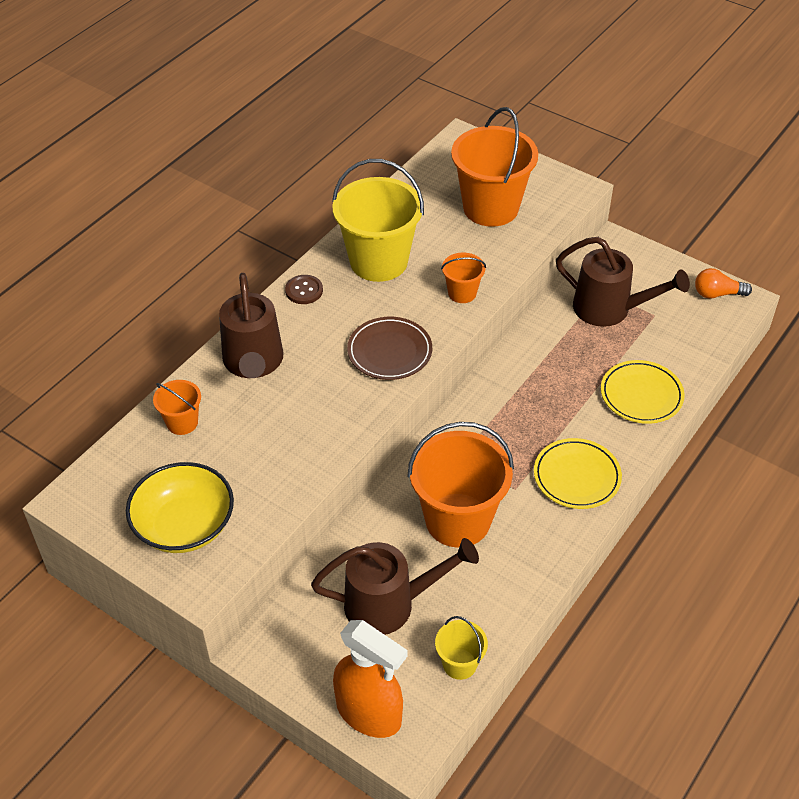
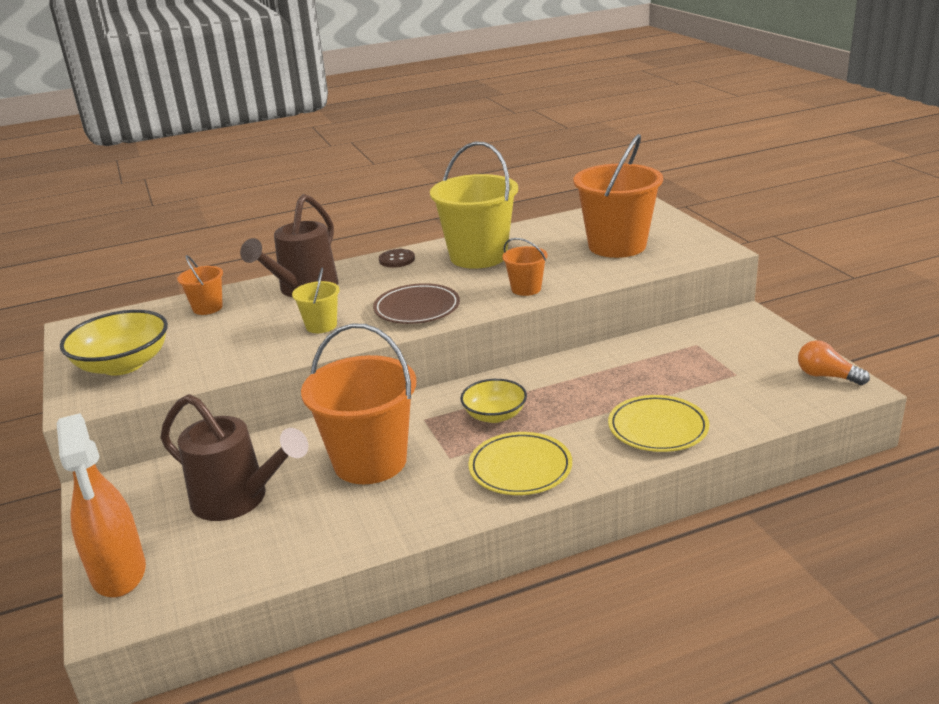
camera: 35 degrees right, 20 degrees down
(459, 664) = (239, 570): yellow bucket -> yellow bucket (321, 326)
(511, 431) = (494, 415): none -> yellow bowl
(610, 309) = (690, 359): brown watering can -> none

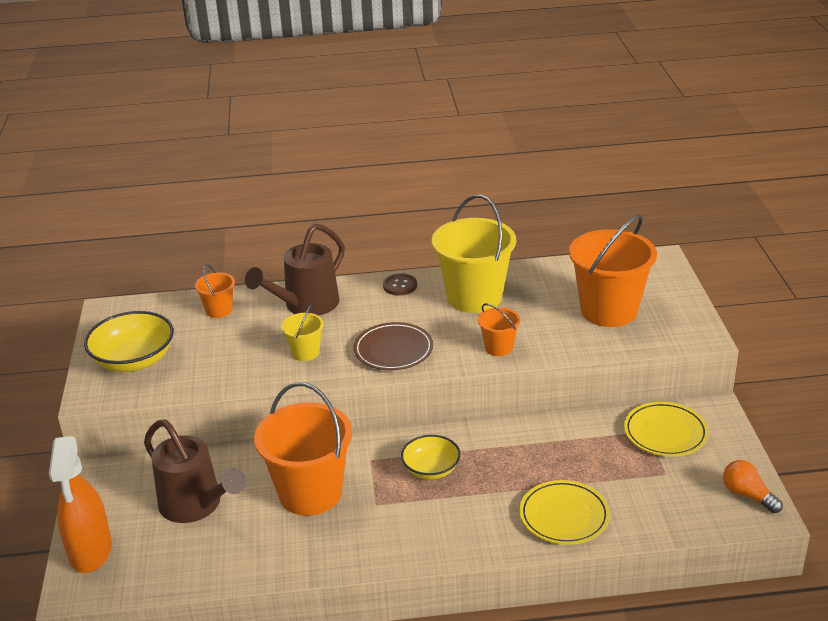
camera: 15 degrees right, 5 degrees up
(520, 468) = (428, 529): yellow plate -> yellow plate (665, 433)

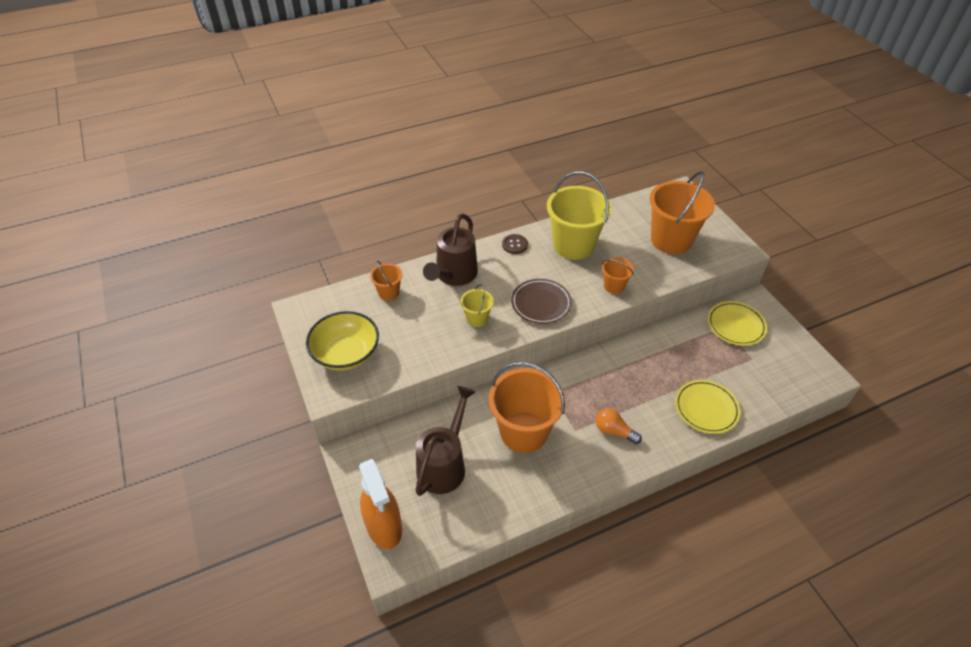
camera: 20 degrees left, 15 degrees up
(196, 506) = (444, 464): brown watering can -> brown watering can turned 90 degrees counterclockwise
(431, 469) = (598, 391): yellow bowl -> none
(747, 495) = (810, 364): orange light bulb -> orange light bulb (614, 431)

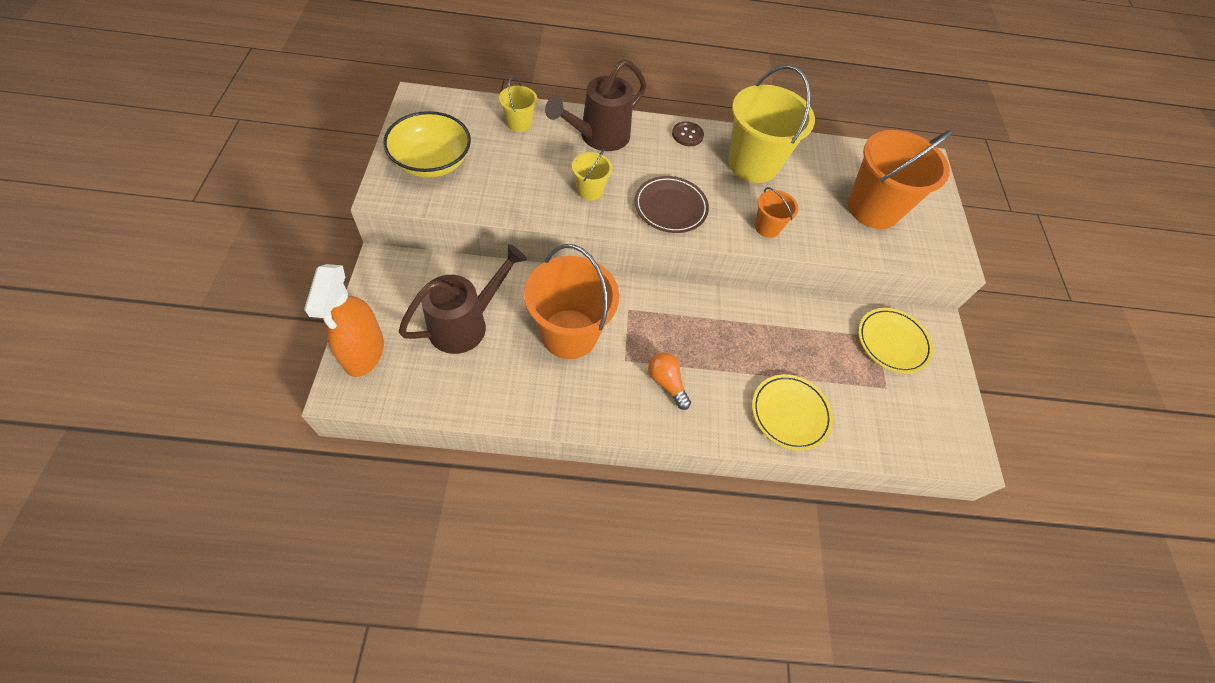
camera: 20 degrees right, 10 degrees up
(389, 292) = (519, 123): orange bucket -> yellow bucket

